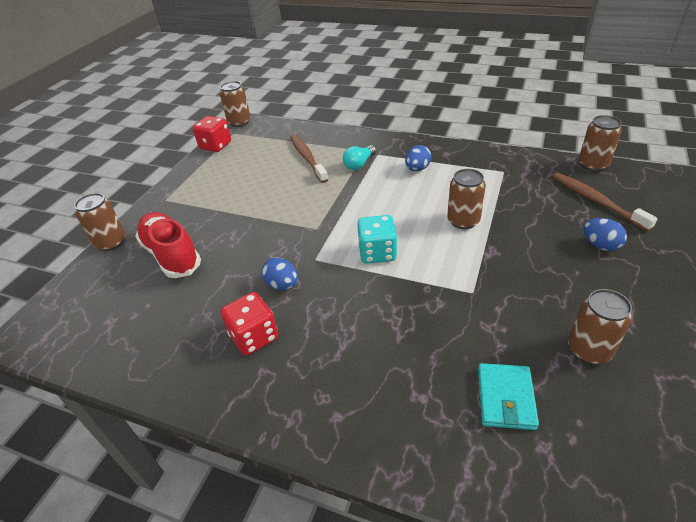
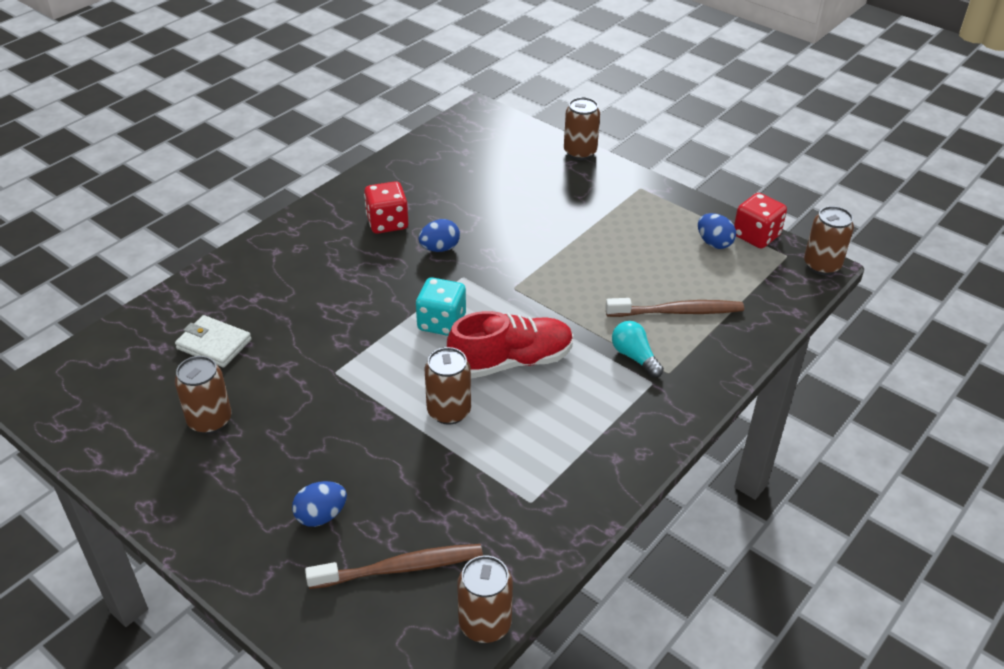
camera: 105 degrees right, 0 degrees up
(171, 255) = (534, 187): red shoe -> red shoe (511, 362)
(417, 169) = (590, 411): blue egg -> blue egg (714, 243)
(506, 398) = (214, 344): turquoise wallet -> white wallet

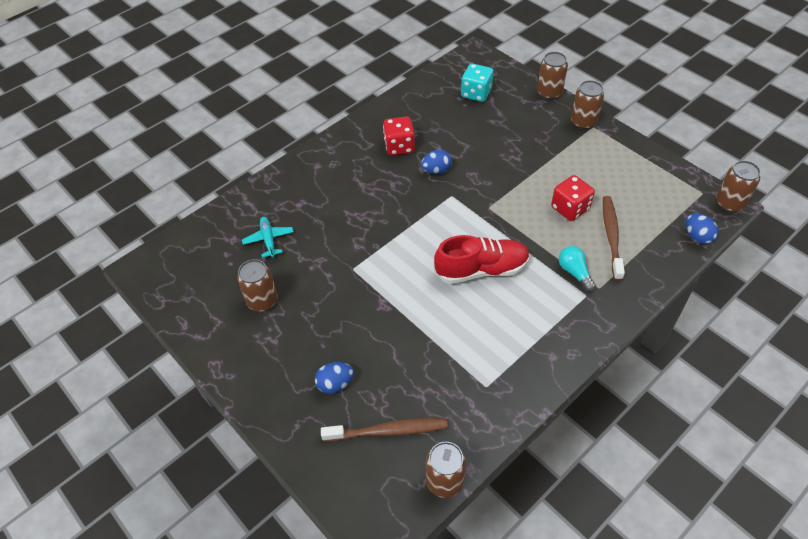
camera: 10 degrees right, 10 degrees up
(214, 344) = (268, 240): white wallet -> turquoise plane
(441, 322) = (433, 233): turquoise dice -> turquoise dice (476, 93)
(449, 411) = (432, 307): brown can -> brown can (583, 122)
(677, 312) = (611, 236): brown toothbrush -> brown toothbrush turned 90 degrees counterclockwise
(714, 243) = (646, 178): blue egg -> blue egg (697, 236)
(756, 236) = (680, 174): red dice -> red dice (570, 208)

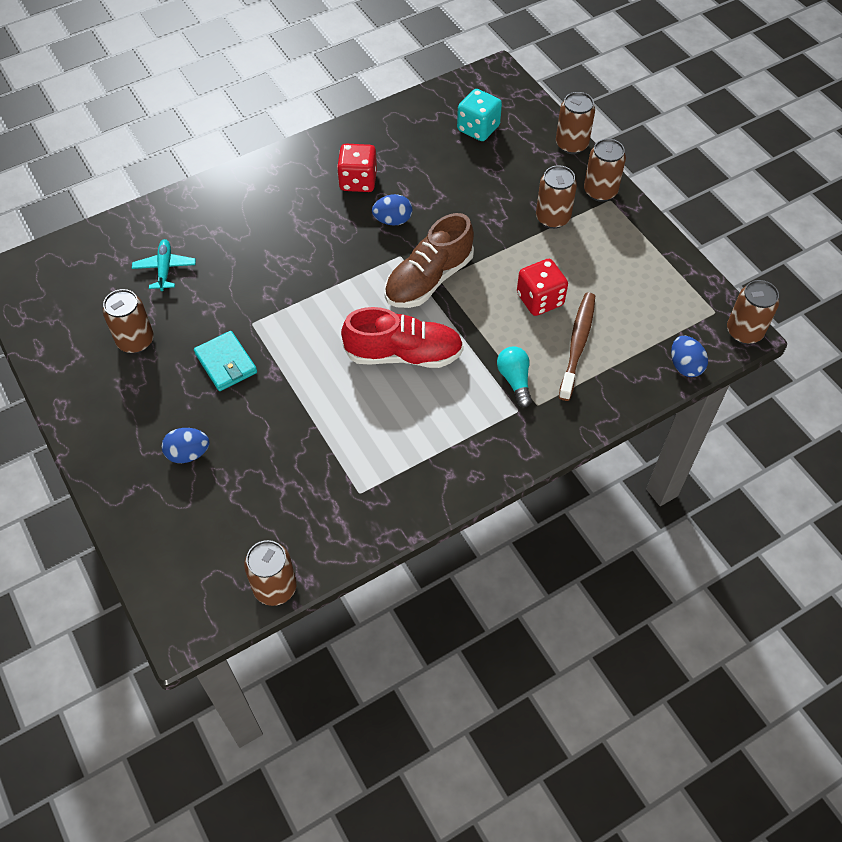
camera: 10 degrees right, 5 degrees up
(342, 304) = (226, 363): none -> turquoise wallet
(388, 431) = (230, 518): brown toothbrush -> none
(480, 209) = (429, 279): none -> brown shoe
(556, 147) = (552, 218): none -> brown can

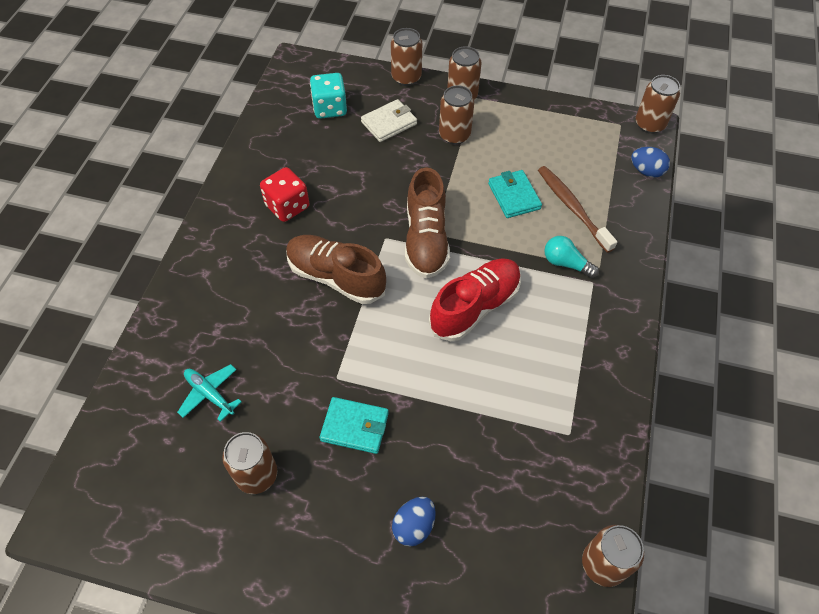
camera: 45 degrees left, 0 degrees up
(331, 256) = (336, 277): none -> brown shoe
(393, 220) = (348, 216): blue egg -> none
(511, 172) = (389, 123): none -> white wallet
(540, 299) = (514, 196): red dice -> turquoise wallet

